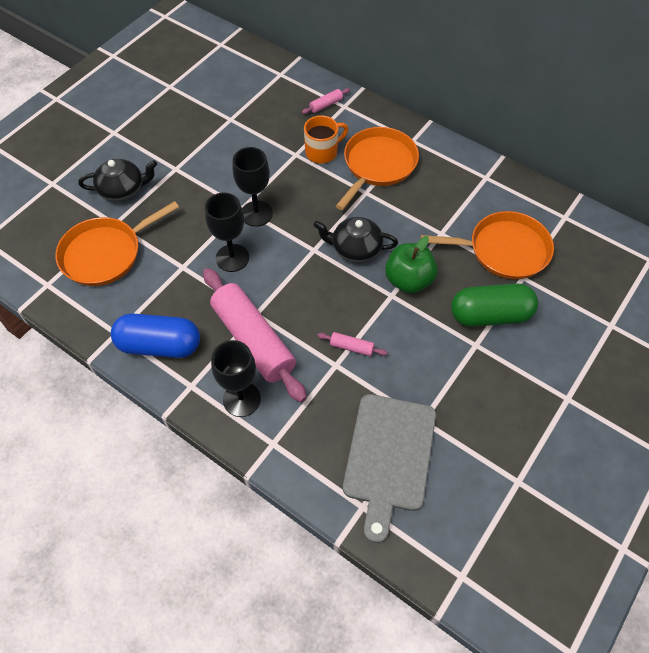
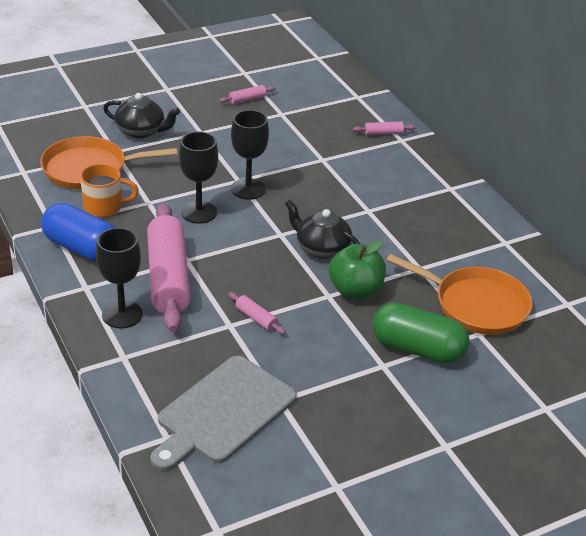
camera: 25 degrees right, 20 degrees down
(191, 115) = (247, 99): none -> pink rolling pin
(322, 152) = (350, 166): orange mug -> orange mug (104, 207)
(378, 165) = (398, 194): orange pan -> none

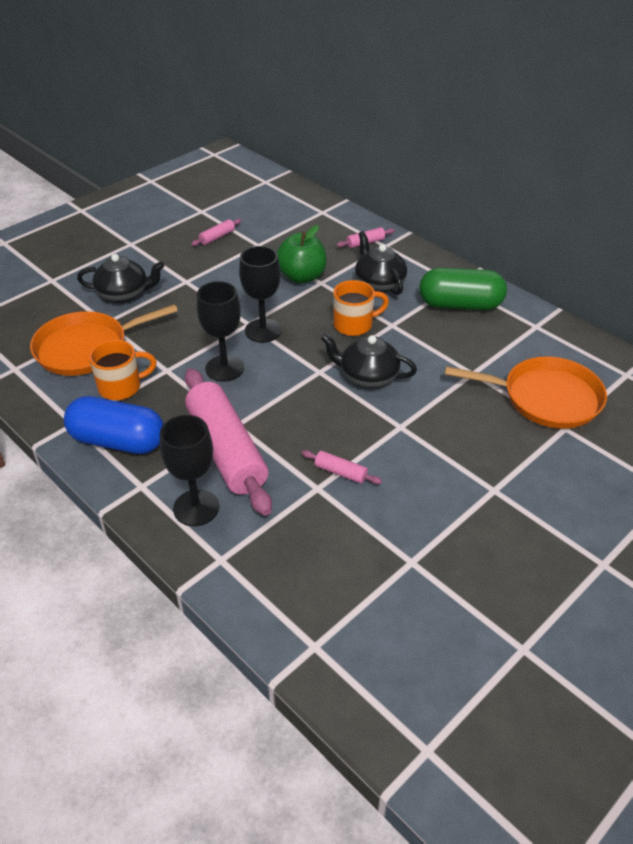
camera: 15 degrees left, 5 degrees up
(223, 412) = (360, 595): grey cutting board -> none
(333, 202) = (354, 325): none -> orange mug
(355, 291) = (424, 414): green apple -> green apple (302, 277)
(376, 172) = (379, 283): none -> black teapot
(417, 349) = (517, 461): green capsule -> green capsule (460, 305)

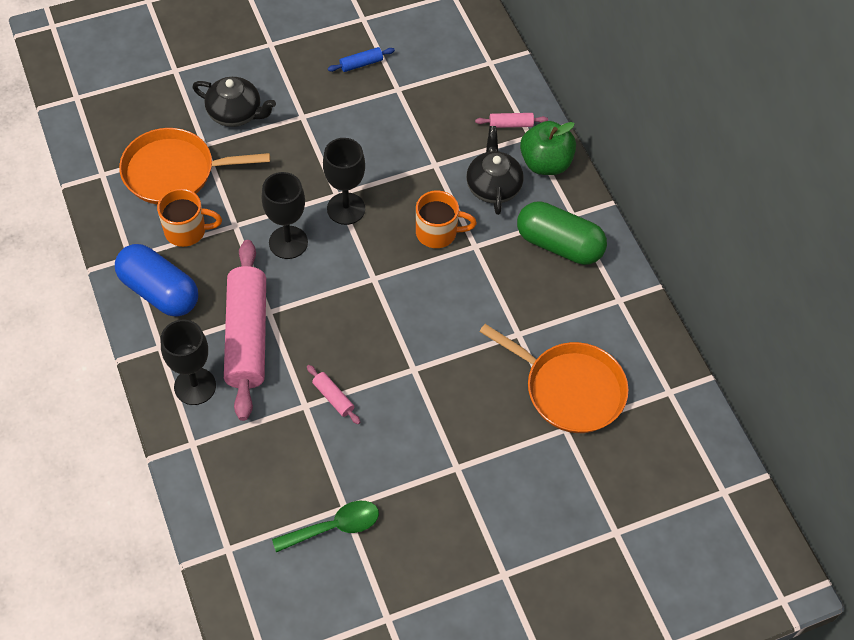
camera: 20 degrees right, 15 degrees up
(217, 237) = (361, 64): pink rolling pin -> blue rolling pin
(302, 277) = (419, 150): green apple -> green apple (545, 163)
(367, 376) = (415, 301): black teapot -> none
(413, 583) = (334, 527): none -> green spoon

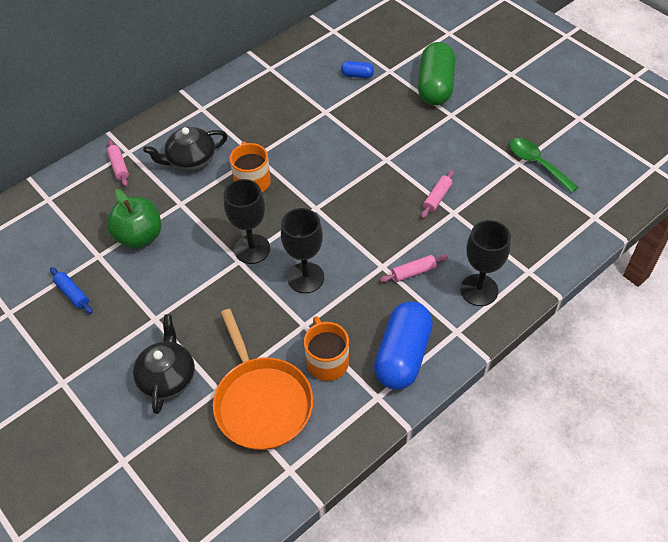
camera: 105 degrees left, 5 degrees down
(247, 336) = (413, 272): pink rolling pin -> pink rolling pin, size x0.40
(545, 163) = (155, 135): green apple -> green apple (139, 236)
(559, 244) = (234, 109): green capsule -> green capsule (435, 86)
(570, 389) = (357, 75): orange pan -> blue capsule

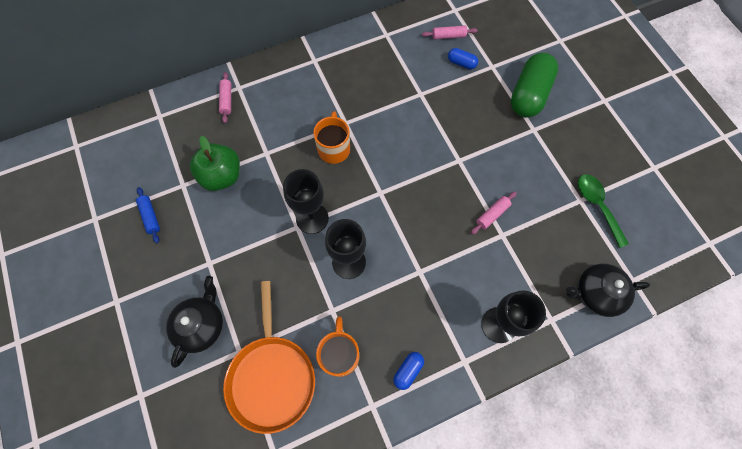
camera: 15 degrees right, 15 degrees up
(191, 160) = (288, 111): black teapot -> black teapot (596, 293)
(402, 355) = (408, 371): blue capsule -> blue capsule, size x0.45
(413, 272) = (445, 287): pink rolling pin -> pink rolling pin (448, 36)

